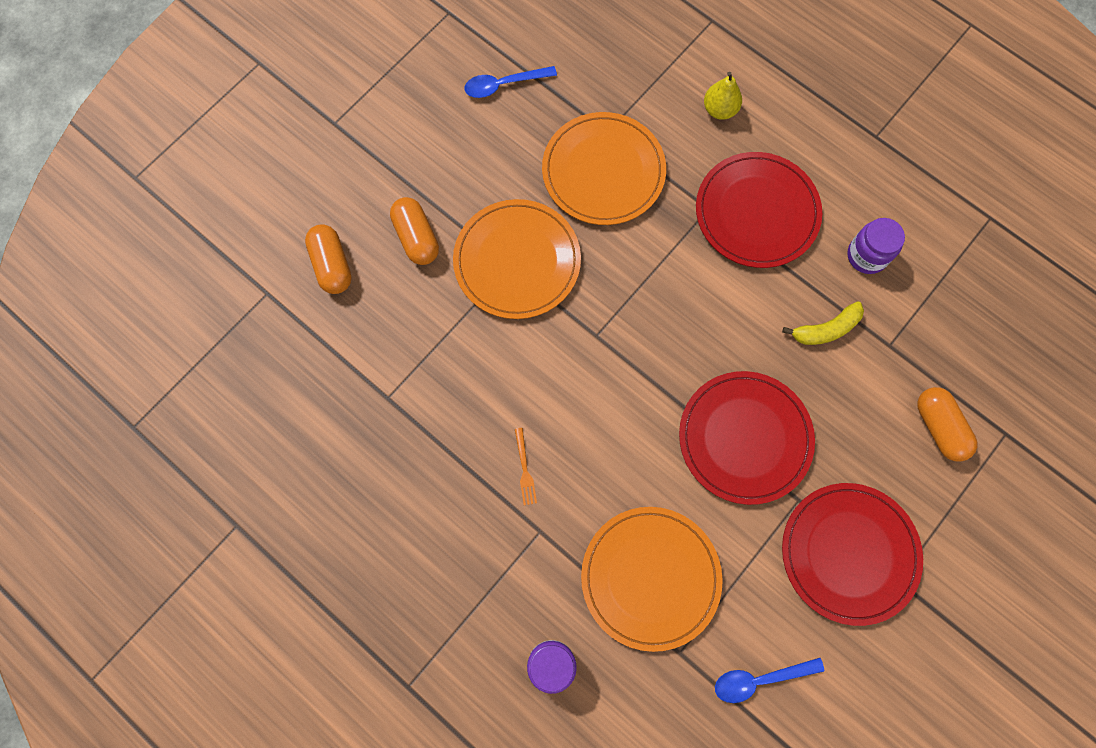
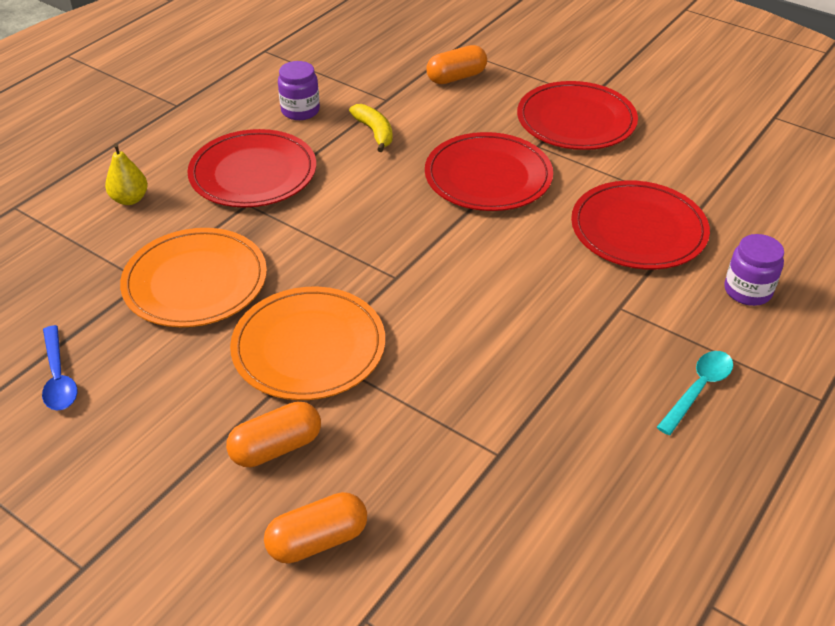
camera: 95 degrees left, 30 degrees down
(433, 576) = (698, 389): none -> turquoise spoon
(524, 469) = (557, 323): orange fork -> none
(650, 578) = (638, 229): orange plate -> red plate
(759, 679) = (700, 165): blue spoon -> none

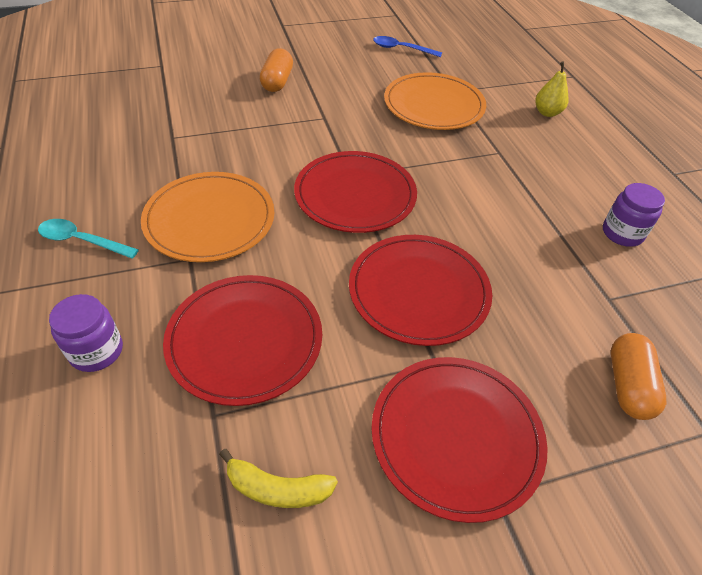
camera: 125 degrees right, 5 degrees up
(253, 173) = (538, 170): red plate -> red plate (355, 195)
(309, 347) = (331, 117): orange plate -> orange plate (210, 220)
(317, 540) = (212, 71): orange capsule -> none
(375, 132) = (551, 259): yellow banana -> yellow banana (277, 488)
(698, 389) = (82, 241): turquoise spoon -> turquoise spoon turned 120 degrees clockwise

